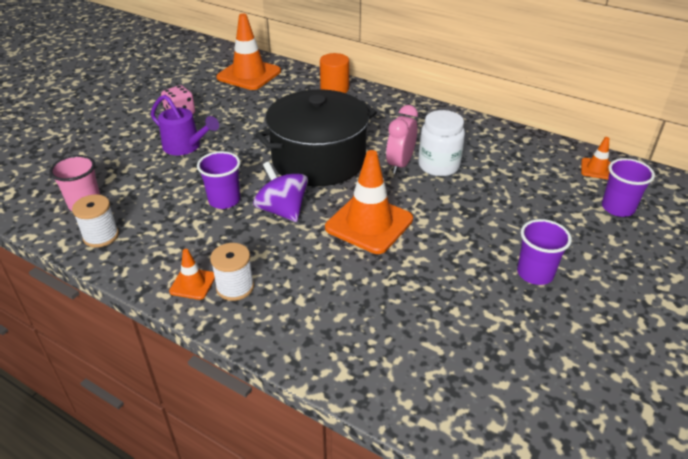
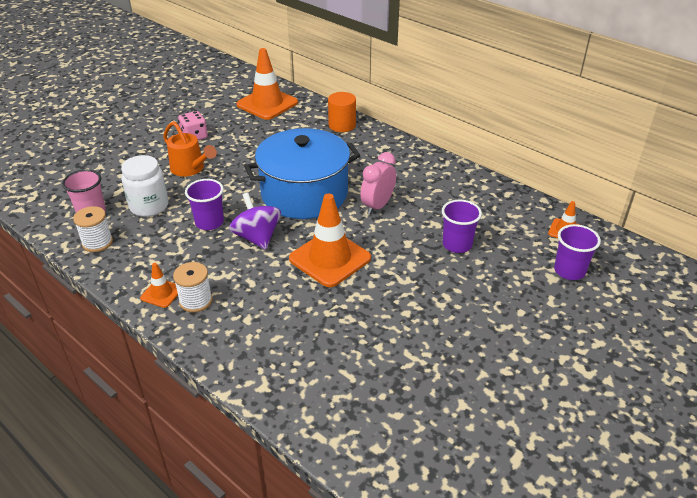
camera: 10 degrees right, 0 degrees up
(186, 147) = (190, 169): purple watering can -> orange watering can
(319, 160) = (304, 194): black pot -> blue pot
(438, 166) = (413, 211): white jar -> white jar (149, 206)
(535, 273) = (464, 322): purple cup -> purple cup (457, 244)

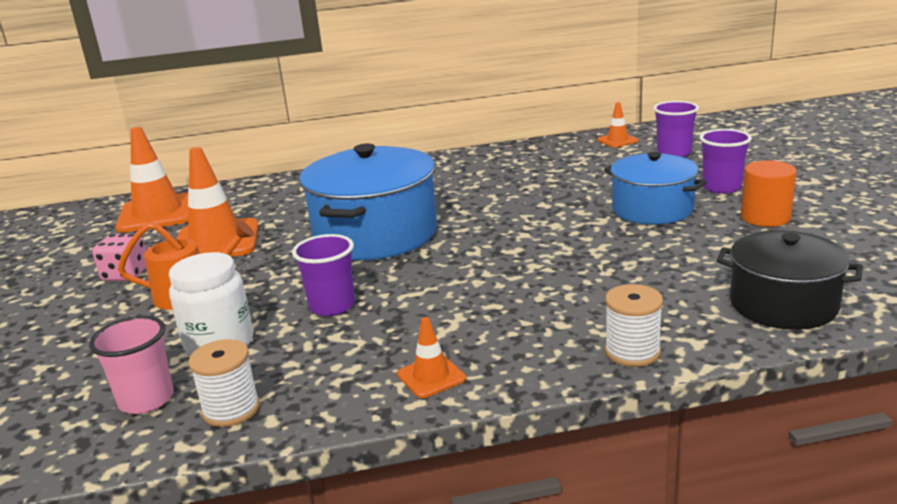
camera: 50 degrees left, 15 degrees down
(196, 301) = (481, 353): white spool -> white spool (632, 352)
(257, 237) = (413, 281): purple spinning top -> none
(330, 258) = (514, 248): orange traffic cone -> orange traffic cone (216, 242)
(341, 414) = (783, 304): none -> black pot
(342, 125) = (287, 185): orange cylinder -> orange cylinder (765, 217)
(377, 206) = (461, 203): pink clock -> none
(445, 298) = (652, 209): none -> blue pot
(457, 244) = (577, 184): purple cup -> purple cup (721, 187)

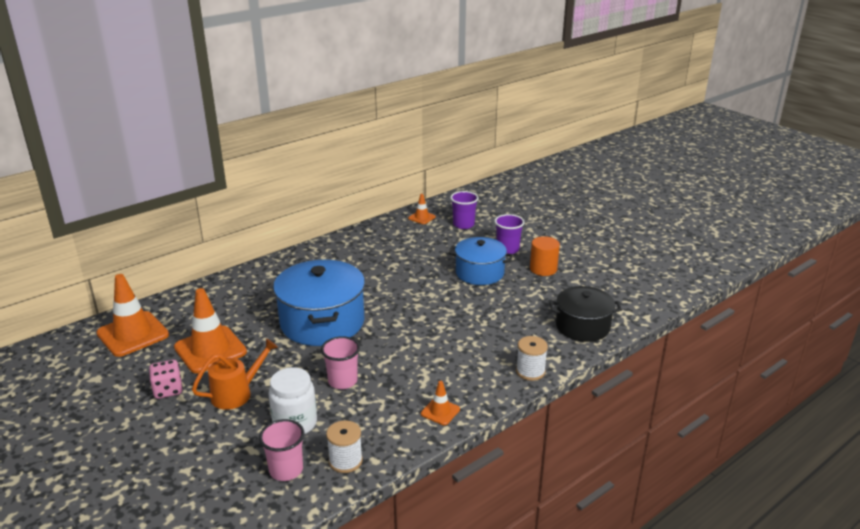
camera: 30 degrees left, 5 degrees up
(332, 306) = (342, 381): purple cup -> pink cup

